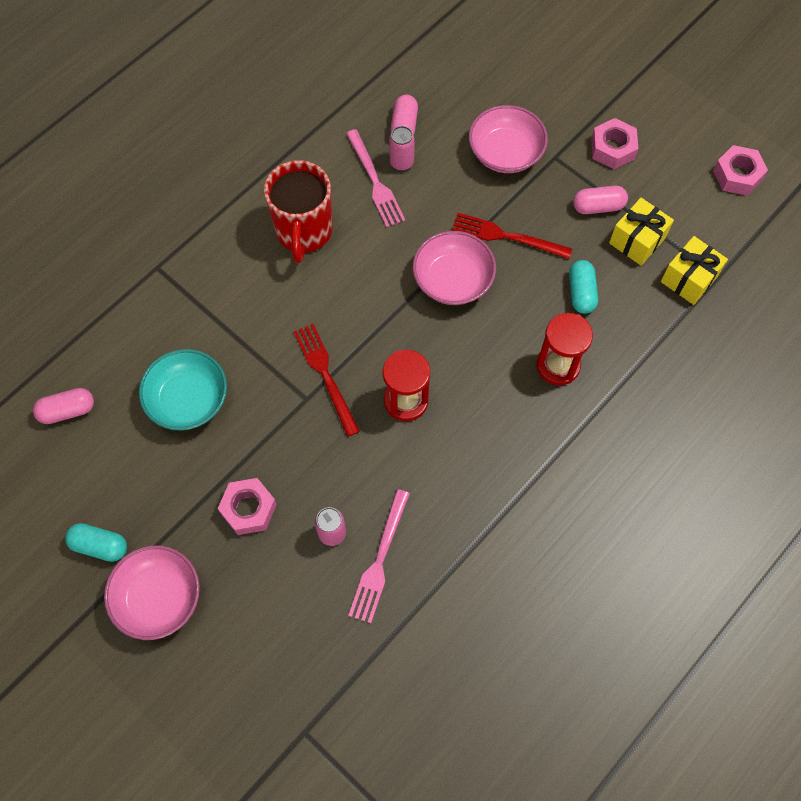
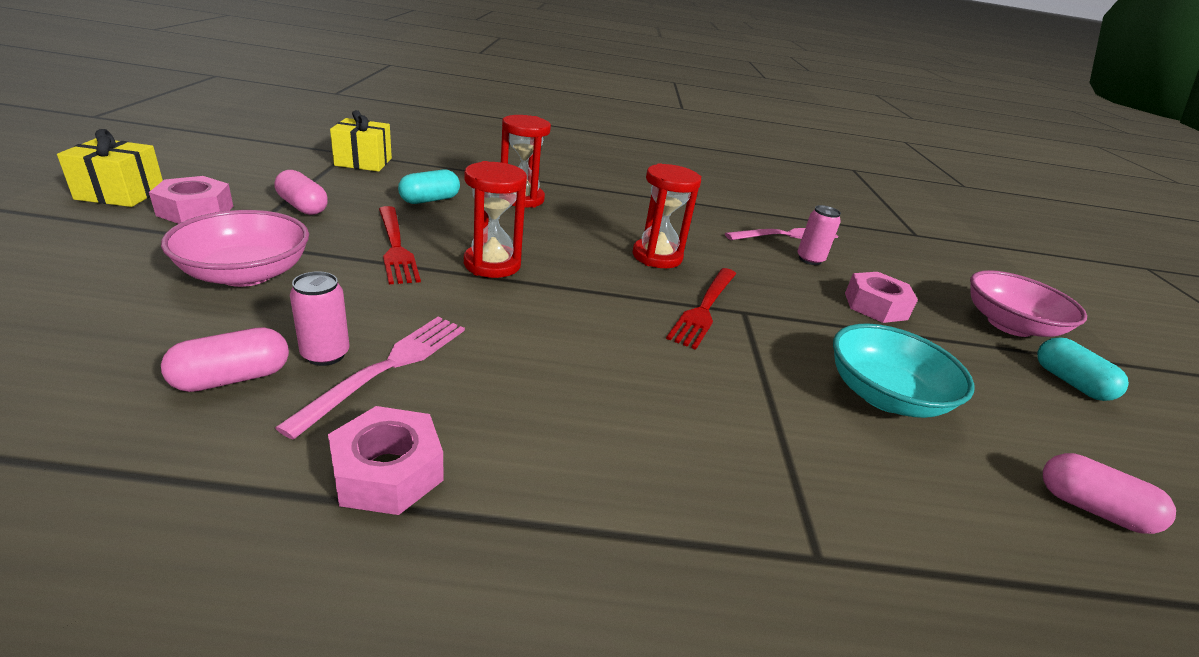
camera: 135 degrees left, 35 degrees down
(303, 232) = (551, 403): red mug -> none
(453, 280) = (492, 264): pink bowl -> red hourglass
(637, 240) = (336, 185): yellow gift -> yellow gift (120, 194)
(737, 175) = (204, 153): pink nut -> pink nut (388, 472)

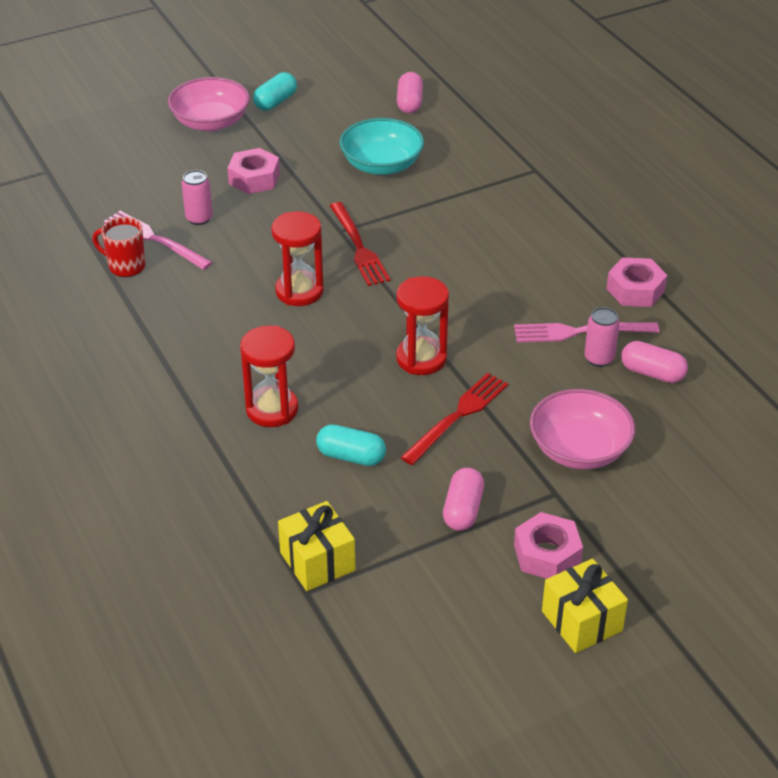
camera: 115 degrees left, 10 degrees up
(704, 308) = (359, 247): red fork -> red fork turned 75 degrees clockwise
(754, 217) = (125, 266): none -> red mug

